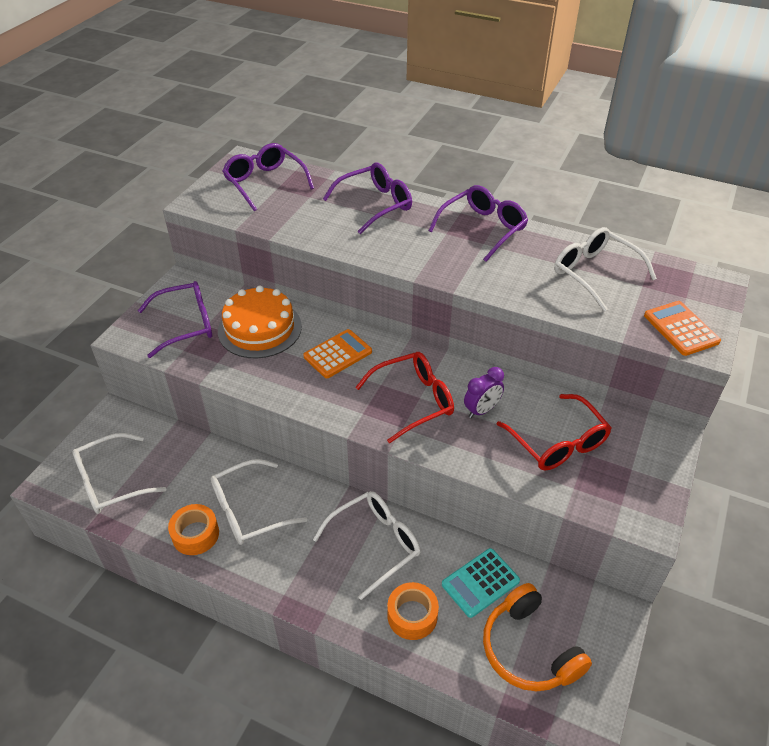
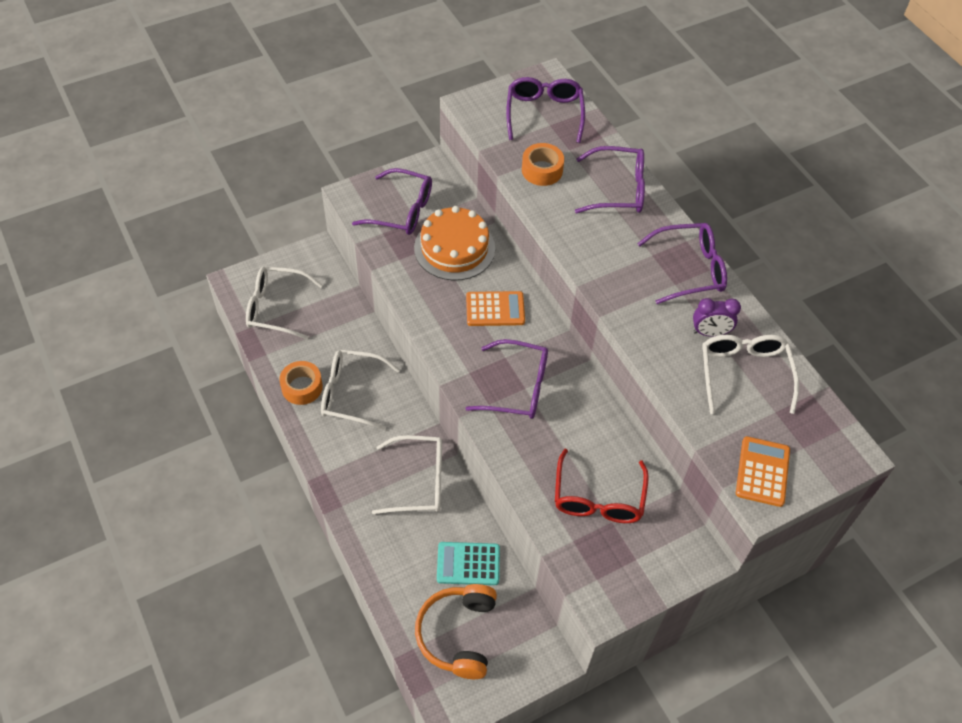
camera: 35 degrees right, 10 degrees up
(412, 615) = (398, 551): orange tape -> orange tape (542, 170)
(414, 400) = (518, 387): red glasses -> purple glasses
(481, 410) = (564, 431): purple clock -> purple clock (710, 332)

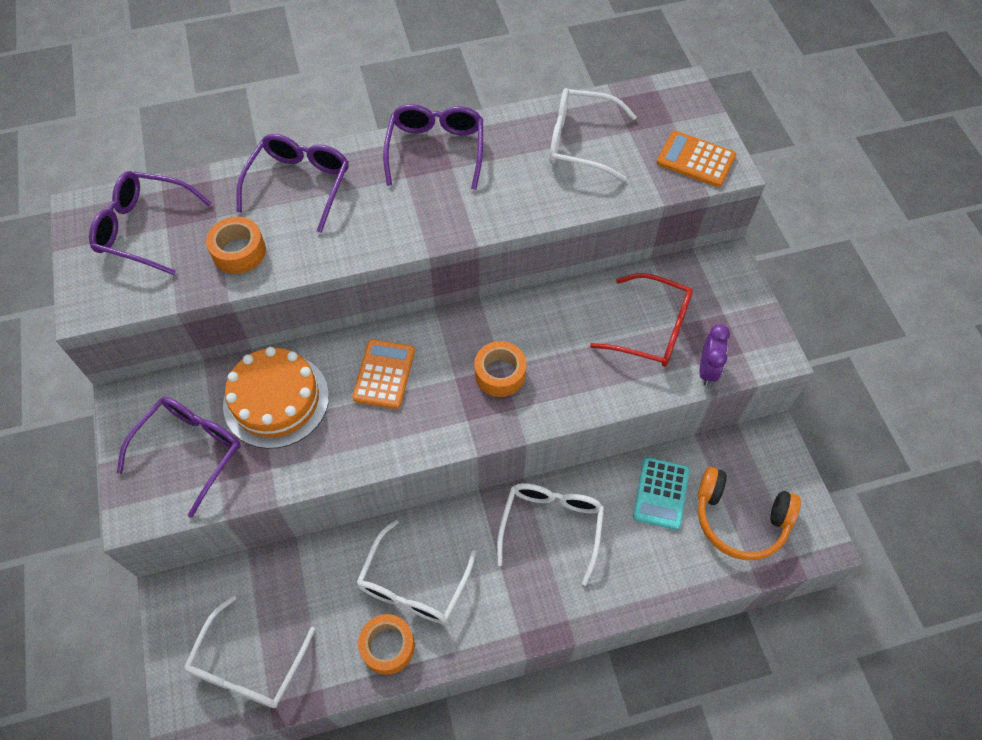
camera: 75 degrees left, 5 degrees up
(518, 387) = (500, 374): purple glasses -> orange tape
(710, 332) = (523, 155): purple clock -> purple clock (707, 370)

